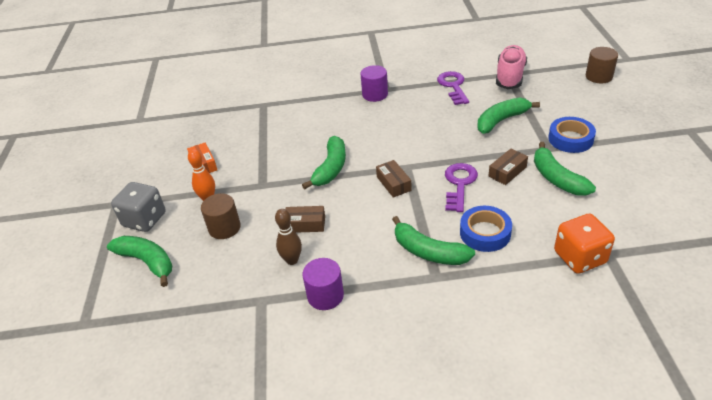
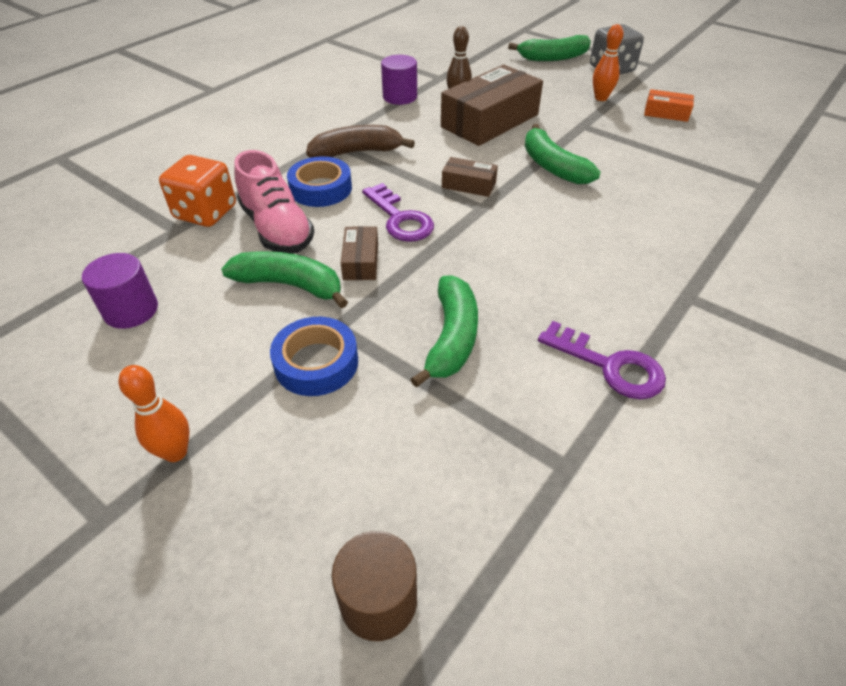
camera: 130 degrees right, 5 degrees up
(224, 228) = (545, 91): brown cylinder -> none
(305, 224) = (490, 121): brown box -> brown box, size x2.11
(375, 94) = (682, 277): purple cylinder -> purple cylinder (131, 310)
(428, 252) = (357, 152): green banana -> brown banana
(510, 77) = (553, 461): pink shoe -> pink shoe (277, 229)
(652, 137) = (175, 452): none -> orange bowling pin

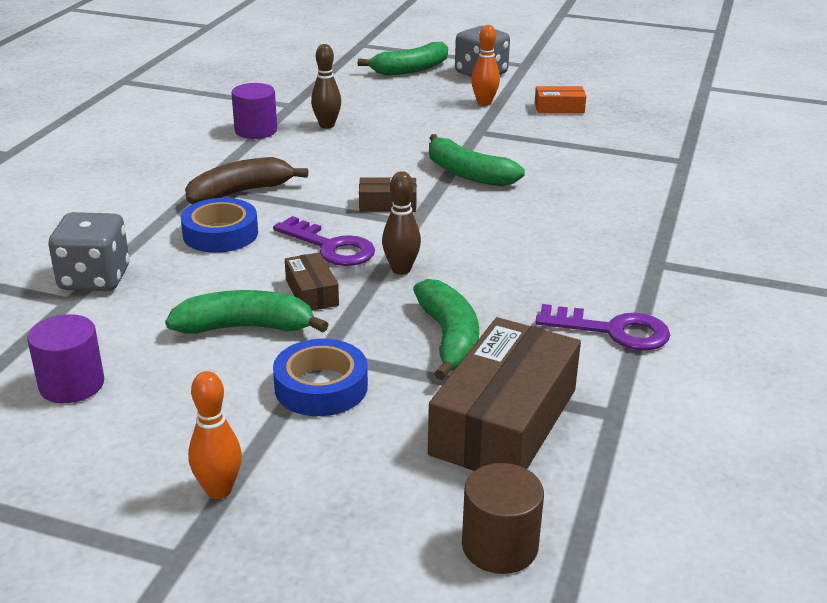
camera: 20 degrees left, 15 degrees down
(205, 212) = (94, 279): orange dice -> grey dice
(277, 229) = (194, 280): pink shoe -> none
(446, 254) = (401, 269): none -> brown bowling pin
(490, 121) = (375, 141): brown box -> brown box (504, 421)

